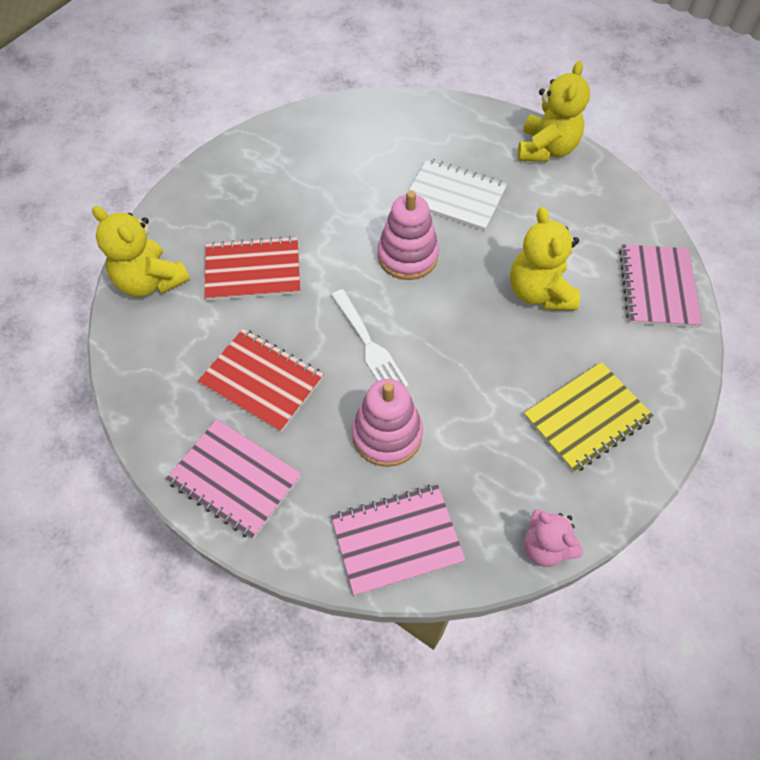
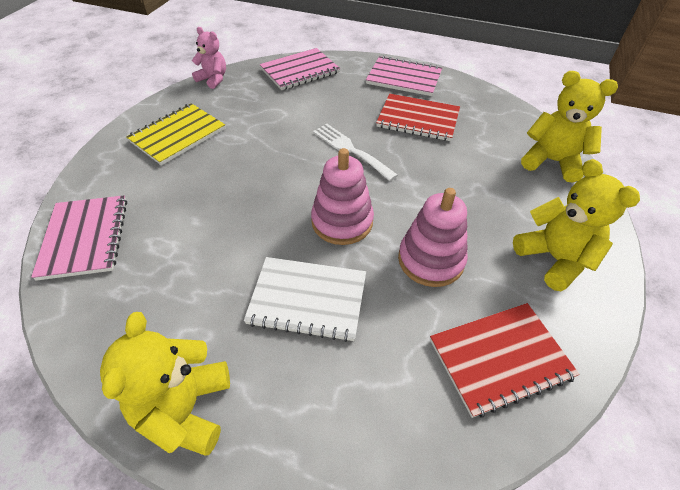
camera: 165 degrees right, 10 degrees down
(253, 270) = (476, 184): red notebook -> red notebook (500, 359)
(387, 434) = (319, 107): pink stacking toy -> pink stacking toy (431, 260)
(539, 292) = (208, 212): yellow teddy bear -> yellow teddy bear (554, 259)

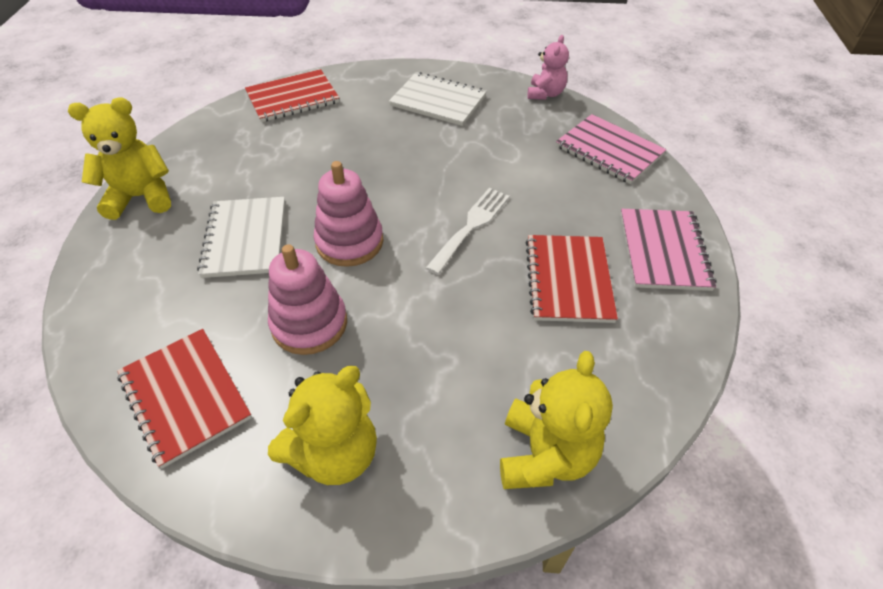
camera: 75 degrees right, 0 degrees up
(85, 238) = (293, 98): pink notebook -> red notebook
(177, 135) = (438, 101): yellow notebook -> white notebook

